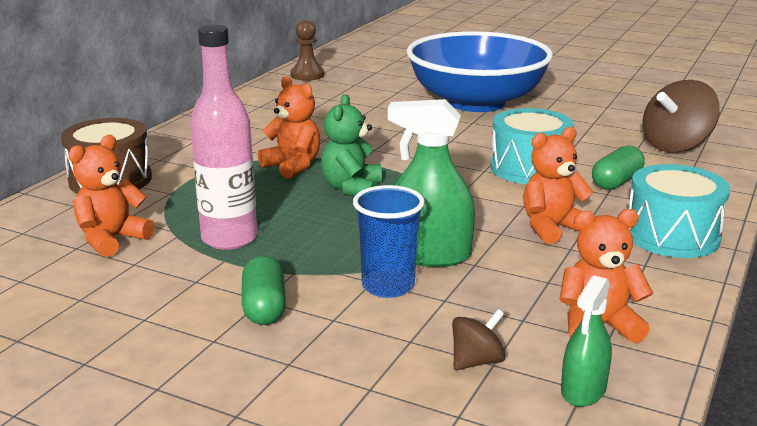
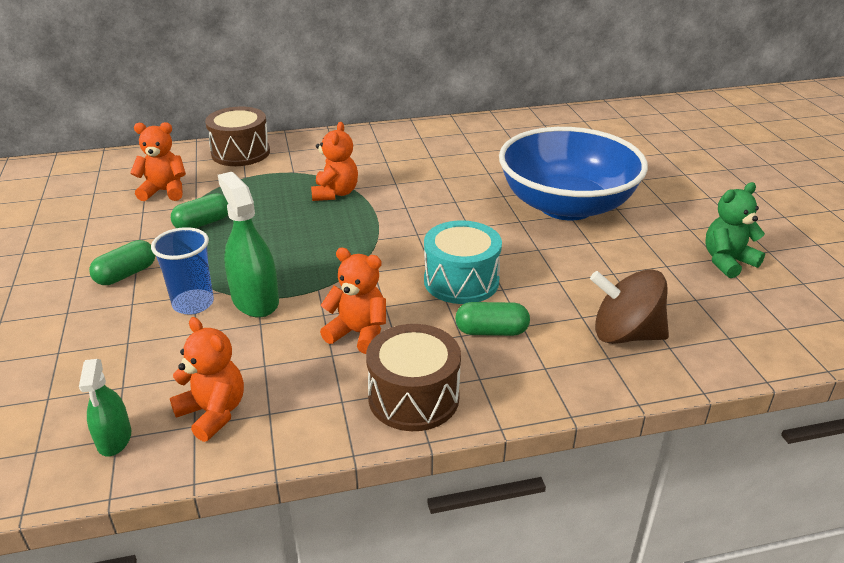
camera: 50 degrees right, 10 degrees up
(229, 239) = (203, 223): pink bottle -> green capsule
(307, 75) = (506, 125): brown pawn -> none
(352, 188) = (326, 228): green teddy bear -> green teddy bear (727, 261)
(476, 361) = (119, 379): brown spinning top -> none
(583, 390) = (114, 438): green spray bottle -> green spray bottle turned 90 degrees counterclockwise
(672, 236) = (413, 397): turquoise drum -> brown drum

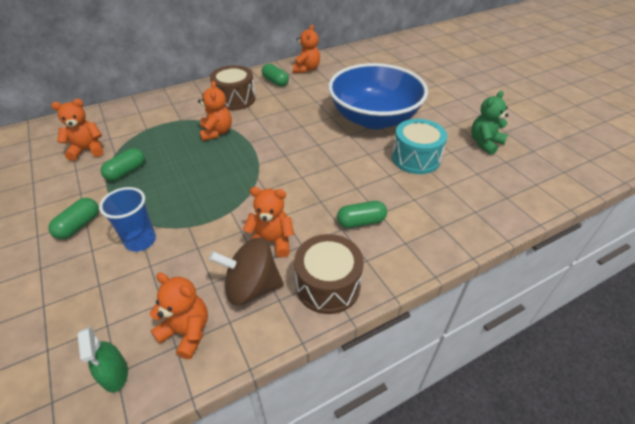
camera: 15 degrees left, 10 degrees up
(240, 153) = (136, 110): brown drum -> brown drum (235, 99)
(255, 300) = (187, 229): green spray bottle -> none
(440, 141) = (275, 82): none -> green capsule
(461, 281) = (327, 186): turquoise drum -> turquoise drum (415, 158)
(492, 130) = (306, 69): none -> orange teddy bear
(625, 334) = (445, 207): brown spinning top -> brown spinning top (251, 287)

